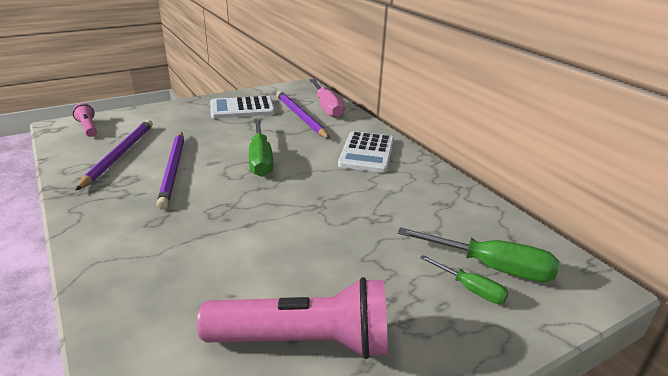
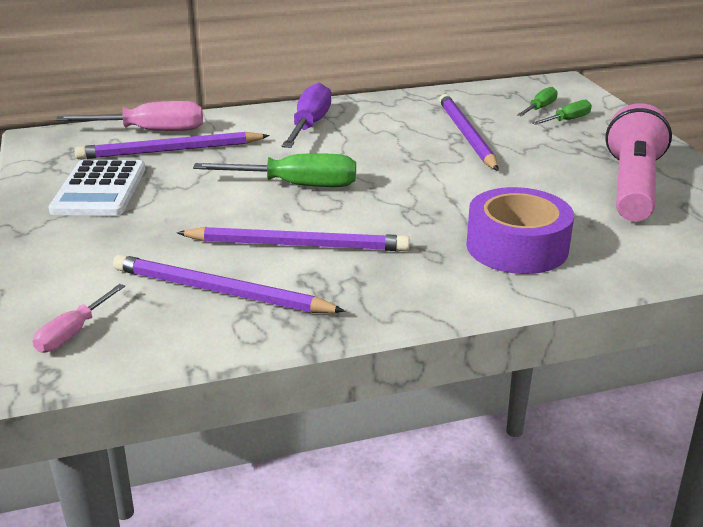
camera: 75 degrees left, 0 degrees up
(88, 128) = (72, 333): pink flashlight -> pink screwdriver
(164, 261) = (517, 247): none -> purple tape
(367, 153) = (309, 125): white calculator -> purple screwdriver
(387, 223) = (466, 135): none -> purple pencil
(493, 268) = (540, 108): green screwdriver -> green screwdriver, size x0.57

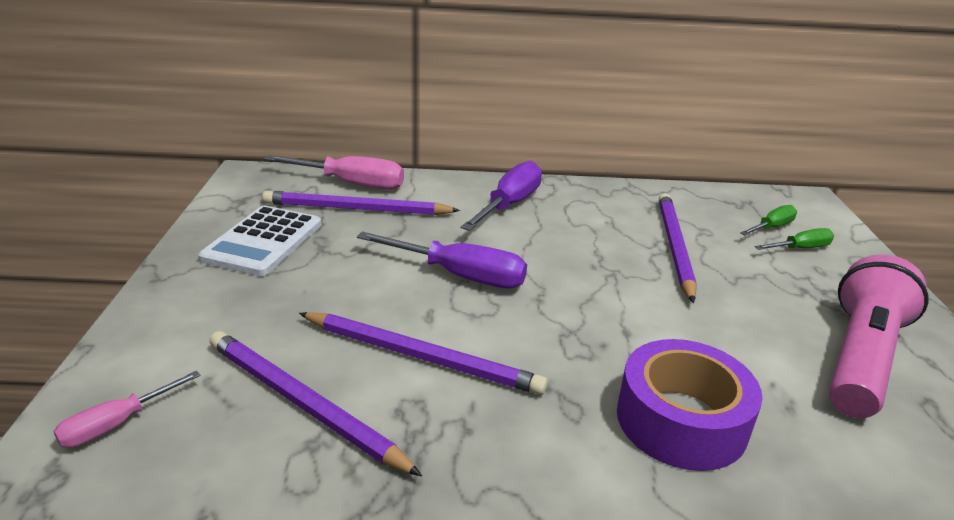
camera: 15 degrees right, 0 degrees up
(297, 185) = (461, 276): green screwdriver -> purple screwdriver

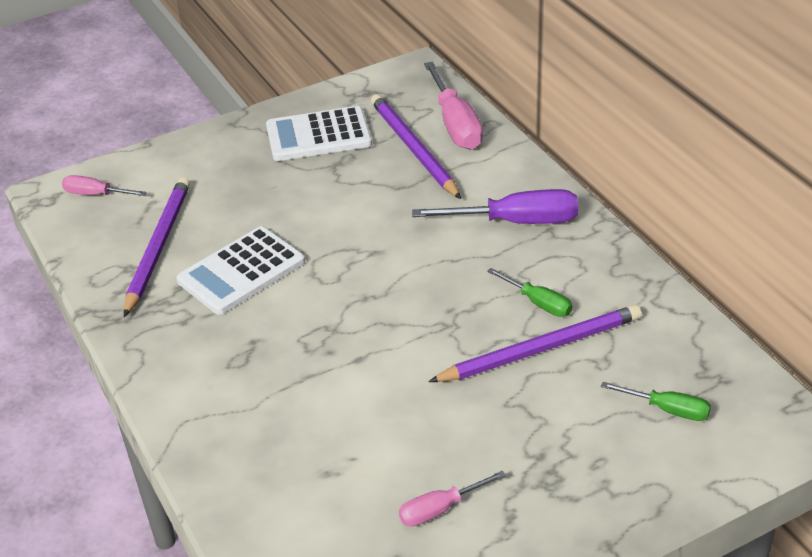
camera: 65 degrees right, 10 degrees up
(421, 356) = (241, 271): purple pencil -> white calculator
(461, 276) = (361, 246): purple screwdriver -> none
(681, 420) = (265, 416): purple tape -> none
(801, 248) = (636, 441): green screwdriver -> green screwdriver (539, 303)
(861, 358) = (439, 509): pink flashlight -> pink screwdriver

